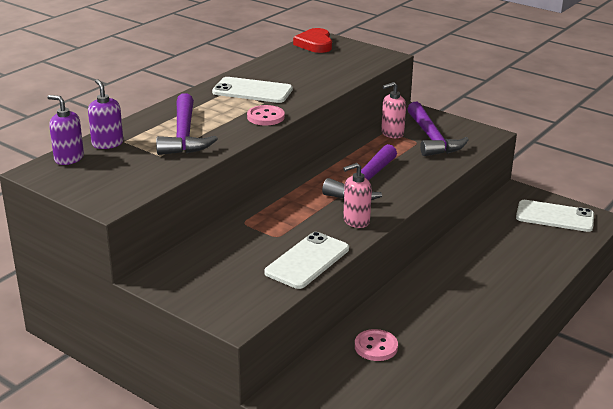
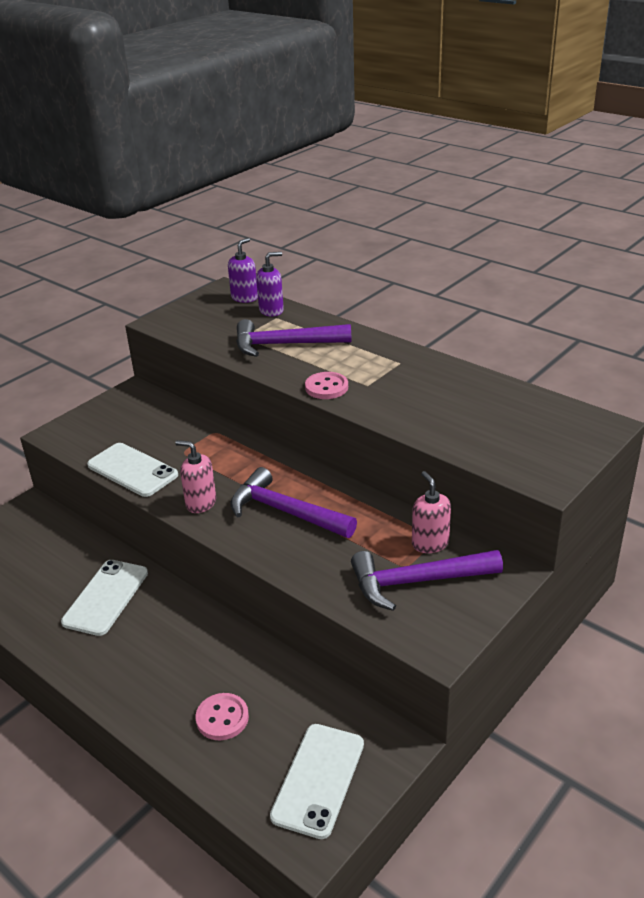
camera: 95 degrees right, 5 degrees up
(252, 91) = (401, 377): white phone -> white phone (106, 597)
(315, 44) = (576, 419): red heart -> none
(356, 221) = (200, 503): pink soap dispenser -> pink soap dispenser turned 45 degrees counterclockwise
(376, 347) = (75, 565): pink button -> pink button (222, 718)

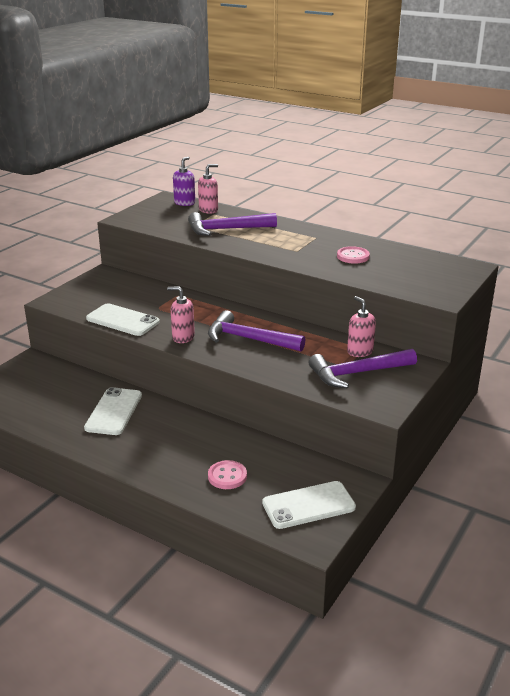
camera: 10 degrees left, 5 degrees down
(271, 311) = (208, 210): purple soap dispenser -> pink soap dispenser
(318, 779) = (308, 505): white phone -> white phone turned 60 degrees clockwise
(326, 387) = (267, 253): pink button -> pink button (353, 256)

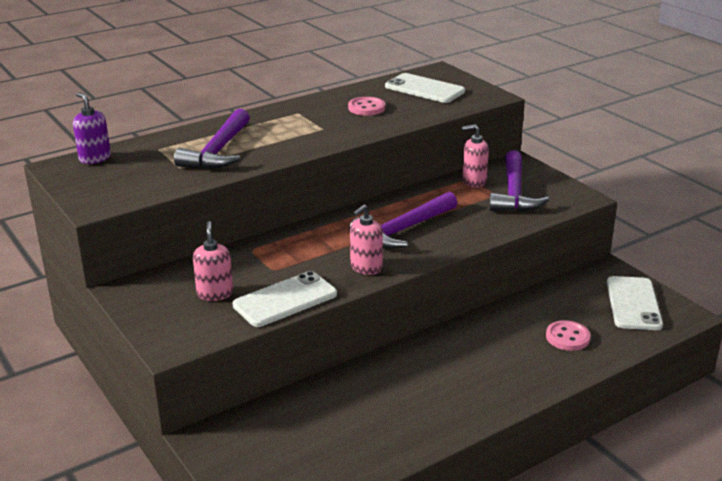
camera: 65 degrees left, 0 degrees up
(114, 411) = (396, 388): white phone -> white phone (424, 89)
(208, 210) = (141, 149): pink soap dispenser -> pink soap dispenser (215, 293)

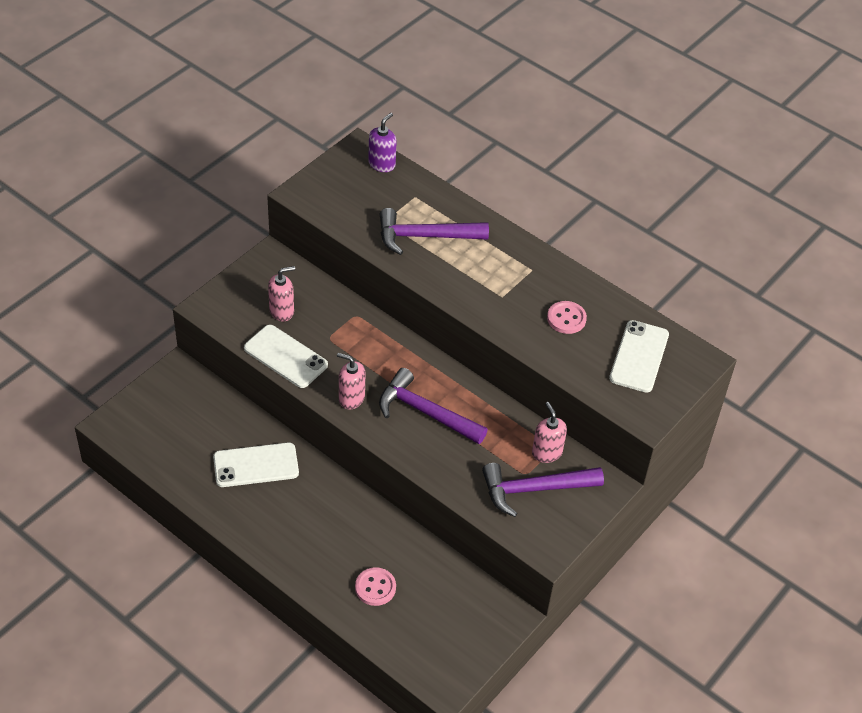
camera: 70 degrees right, 20 degrees up
(633, 303) = (451, 639): white phone -> white phone (256, 465)

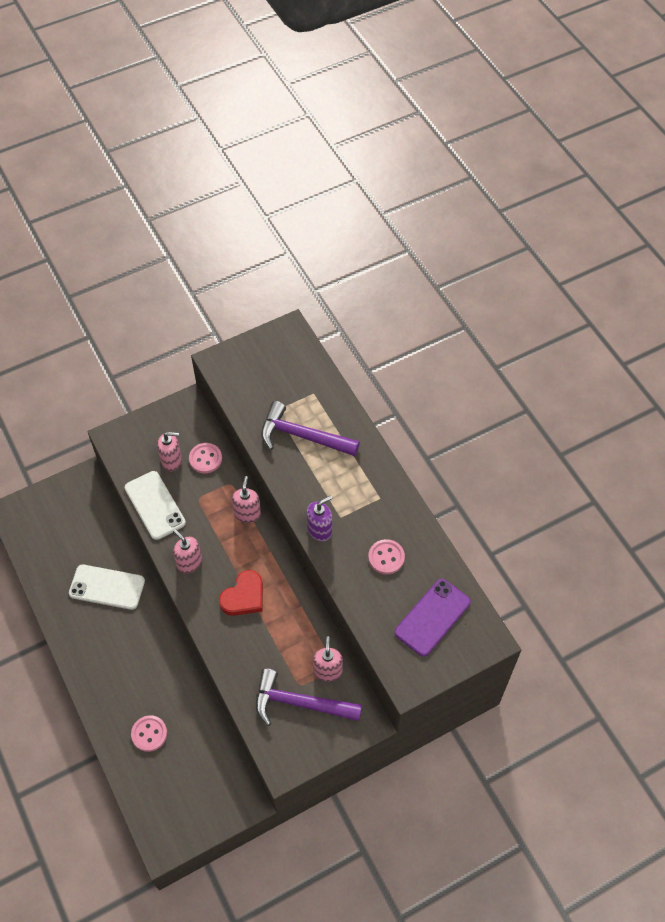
camera: 25 degrees right, 10 degrees up
(317, 300) = (205, 459): none -> pink button
(382, 164) = (300, 352): purple soap dispenser -> purple soap dispenser (319, 530)
(388, 337) = (247, 513): none -> pink soap dispenser
(425, 412) = (244, 596): purple hammer -> red heart
(639, 356) = (432, 617): white phone -> purple phone

